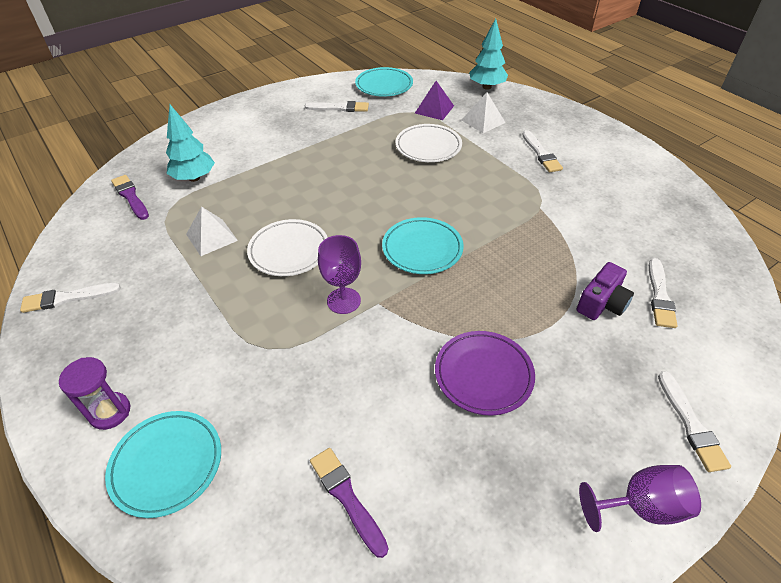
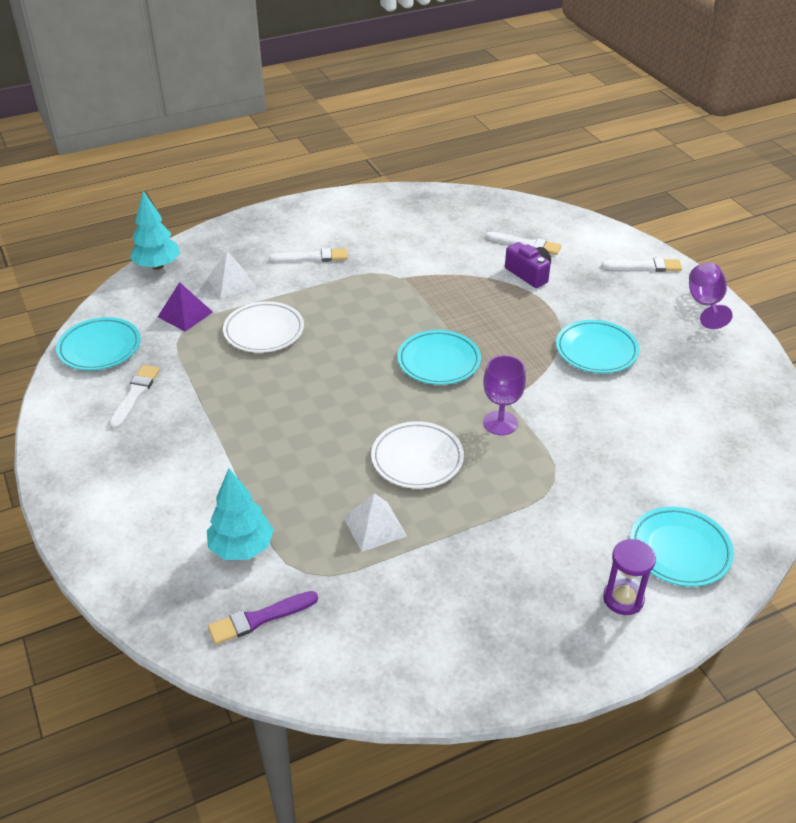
camera: 80 degrees left, 5 degrees down
(67, 298) = (454, 663): white brush -> none
(347, 497) = (705, 439): purple brush -> none
(483, 375) = (596, 350): purple plate -> turquoise plate

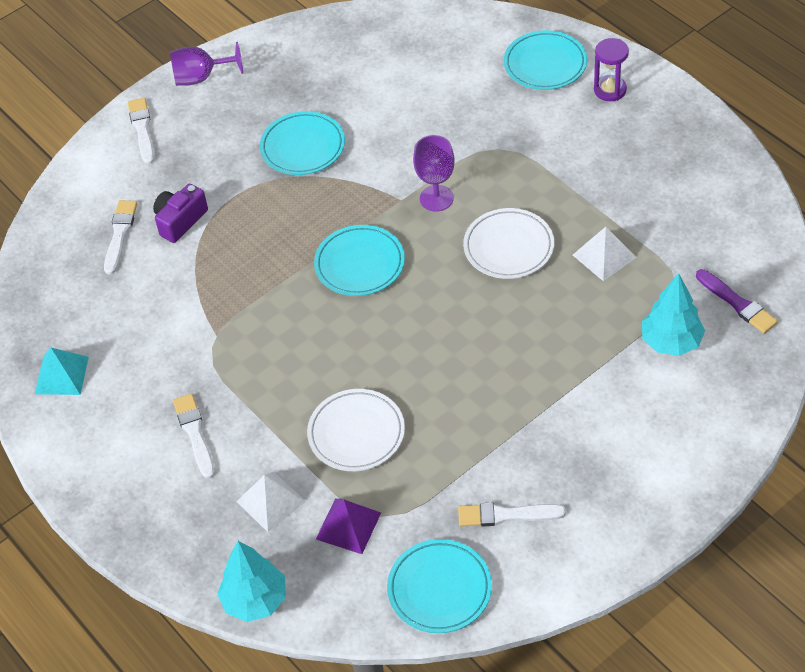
camera: 100 degrees left, 10 degrees up
(398, 209) = (61, 375): none -> turquoise pyramid

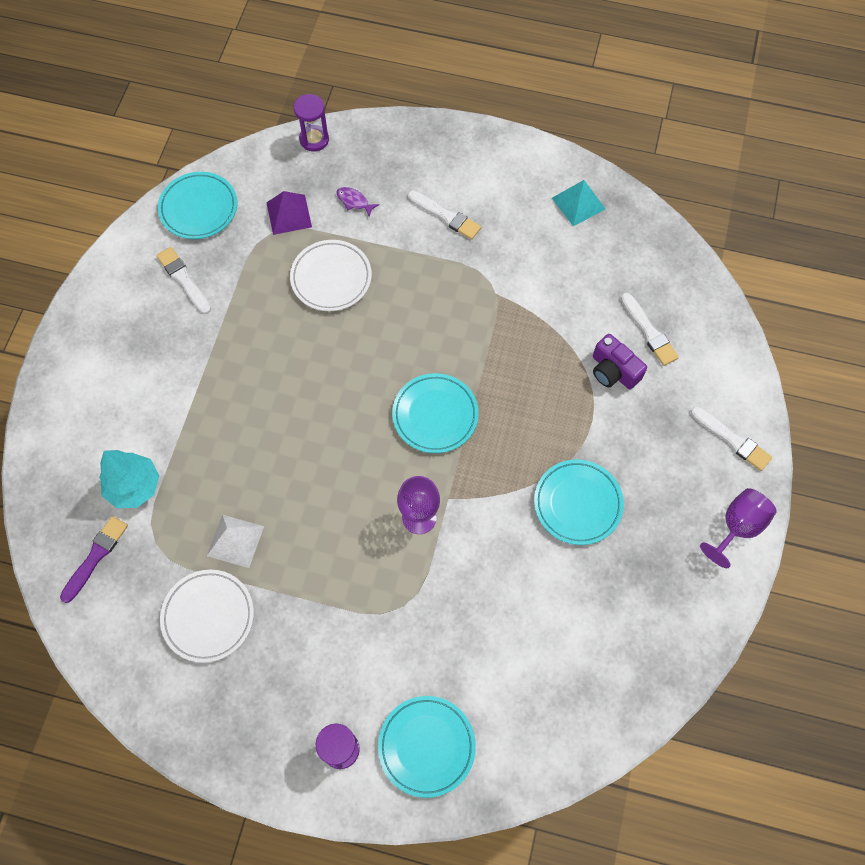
camera: 140 degrees right, 15 degrees up
(180, 221) = (613, 371): purple camera -> purple camera turned 135 degrees clockwise
(255, 600) = (314, 139): turquoise tree -> purple hourglass
(270, 501) = (354, 201): white pyramid -> purple fish
(506, 515) = (183, 279): white brush -> white brush turned 90 degrees counterclockwise
(508, 247) = (323, 502): white plate -> white plate (208, 616)
(737, 303) = (95, 557): purple brush -> purple brush turned 105 degrees clockwise

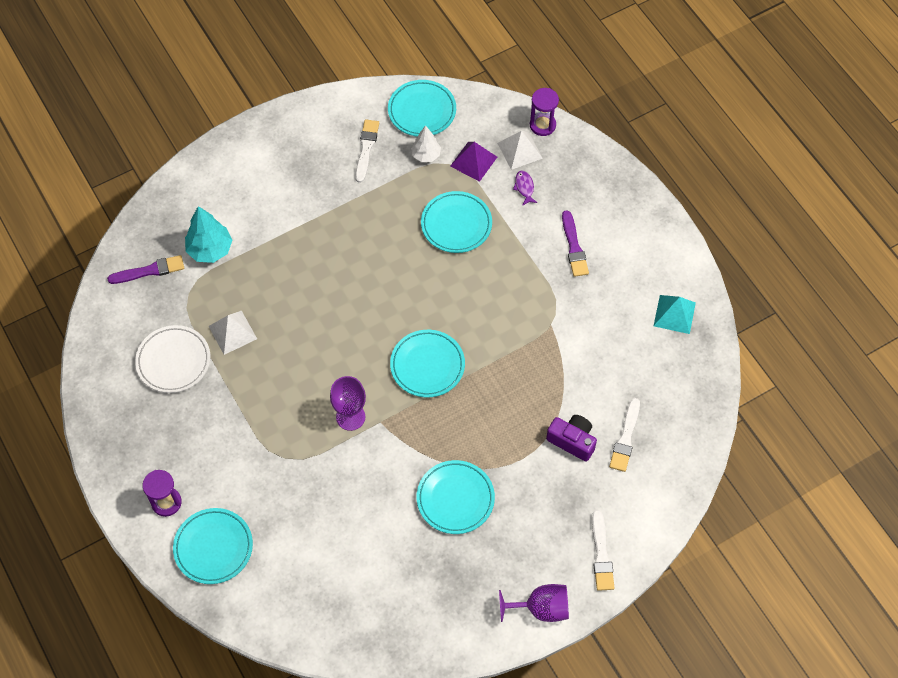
camera: 45 degrees right, 5 degrees down
(242, 242) = (426, 155): none -> white tree
(317, 175) = (519, 150): none -> white pyramid
(331, 278) = (456, 224): white plate -> turquoise plate
(445, 216) = (574, 247): white brush -> purple brush
(613, 371) = (572, 441): purple camera -> purple camera turned 120 degrees clockwise

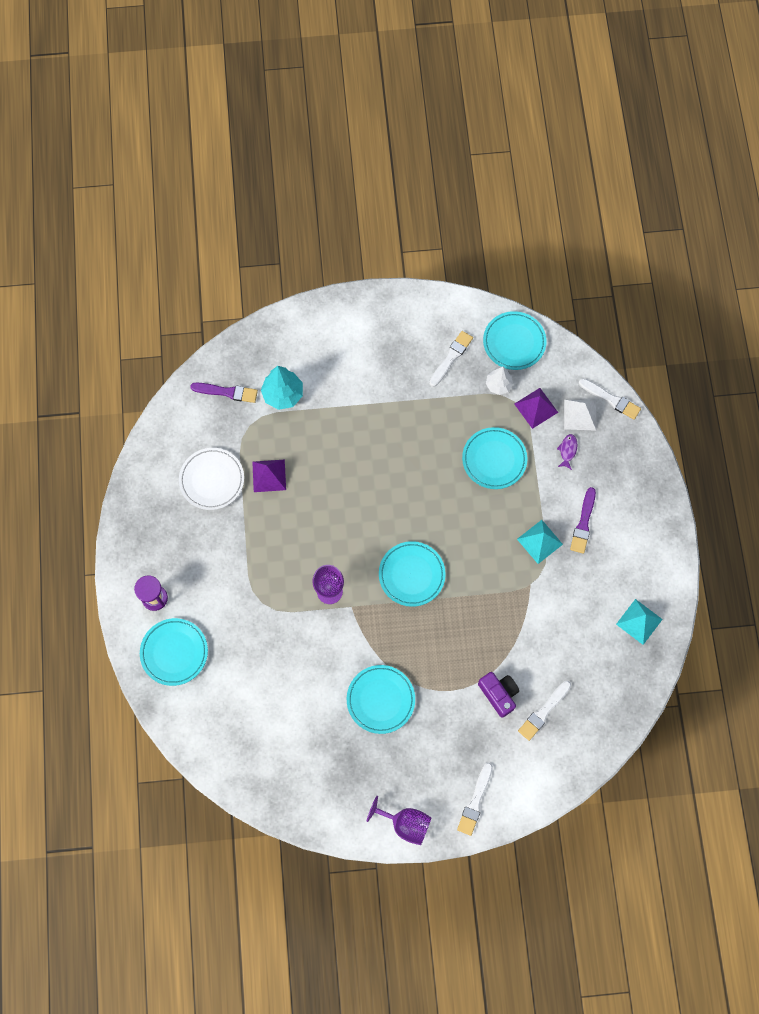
camera: 25 degrees right, 10 degrees up
(232, 332) = (269, 475): white pyramid -> purple pyramid
(539, 281) = (539, 541): none -> turquoise pyramid
(542, 125) = (611, 399): purple hourglass -> white brush

